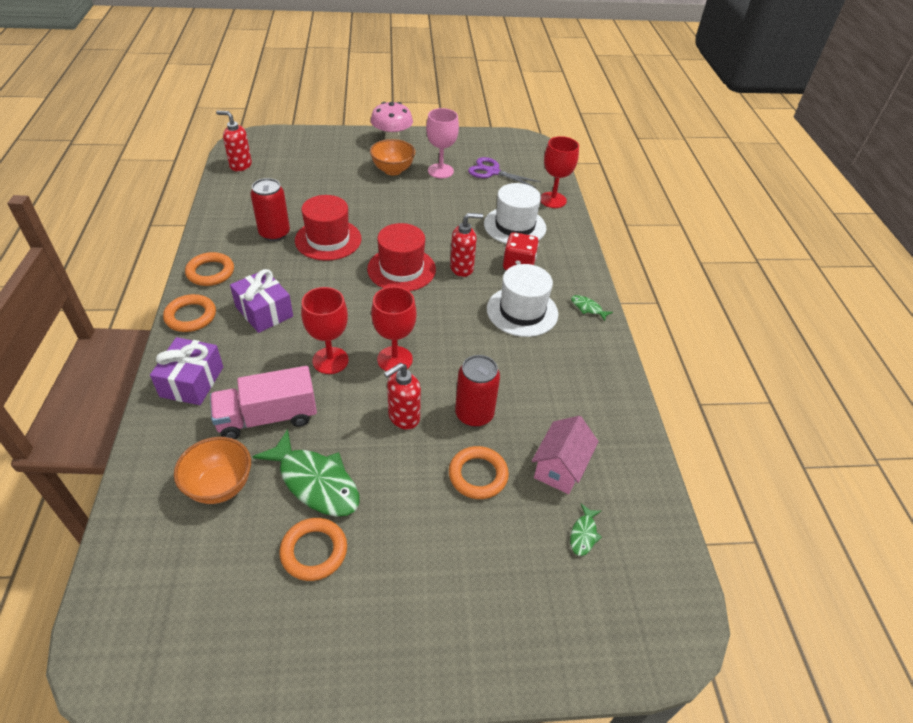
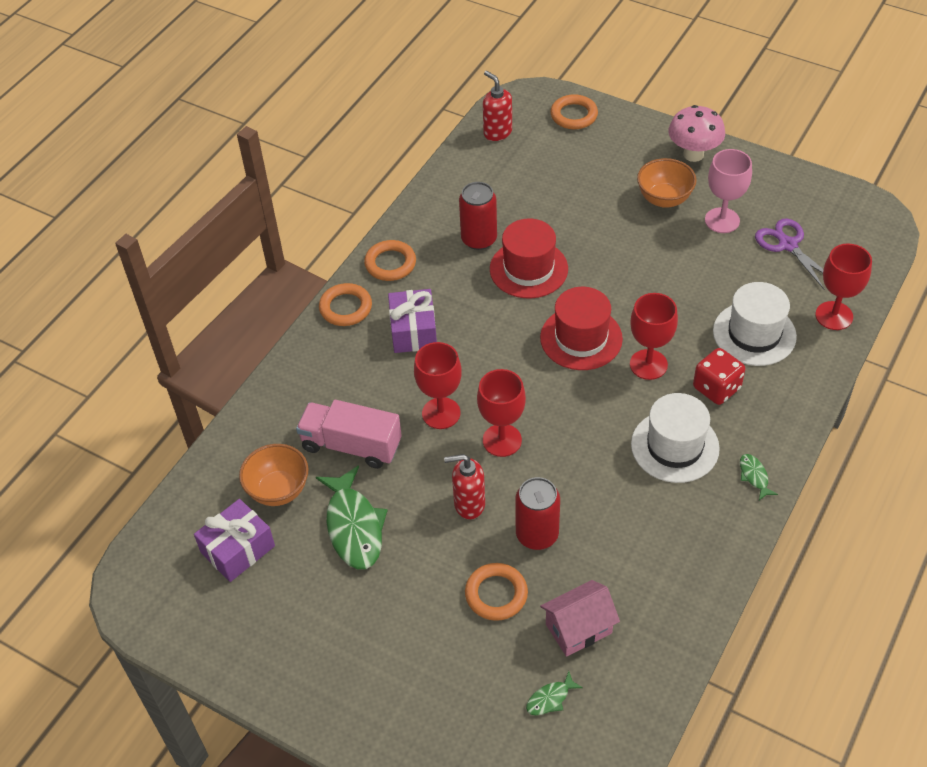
camera: 40 degrees right, 5 degrees up
(192, 382) = (310, 379): purple gift -> purple gift (238, 549)
(314, 551) = (316, 585): orange ring -> orange ring (574, 115)
(462, 268) = (648, 364): red soap dispenser -> red goblet

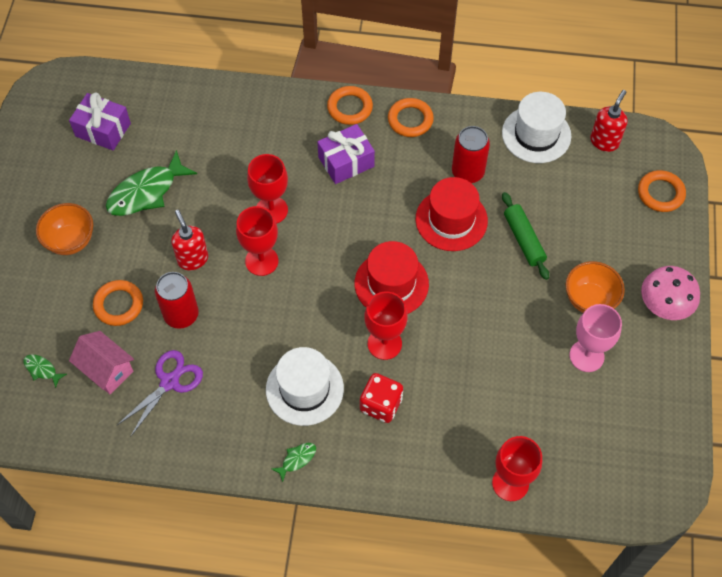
camera: 65 degrees right, 10 degrees up
(278, 490) = (161, 133): orange bowl -> orange bowl (70, 241)
(351, 445) = (218, 163): pink truck -> none
(577, 223) = (524, 239): none -> green rolling pin
(754, 334) = (457, 419): white hat -> white hat (536, 134)
(788, 245) = (582, 421): purple scissors -> purple scissors (169, 382)

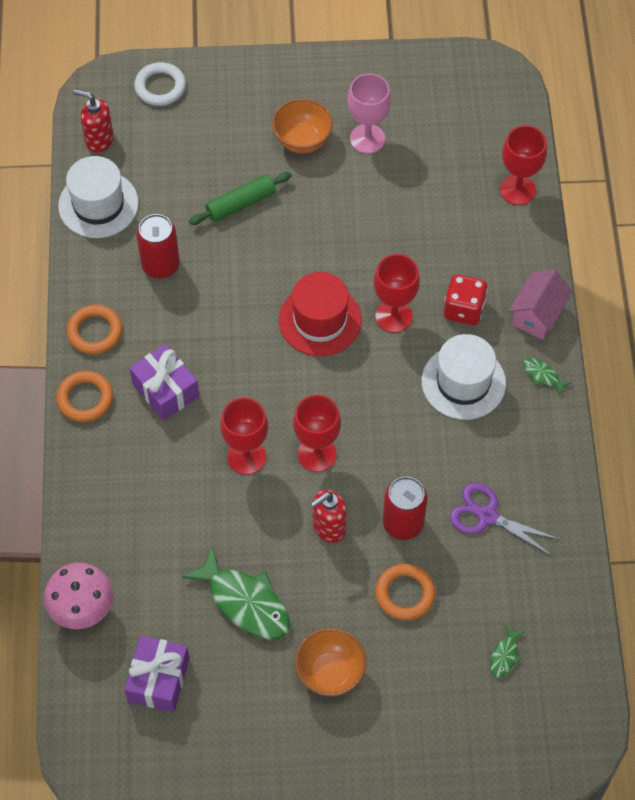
camera: 100 degrees left, 0 degrees up
(106, 370) = (488, 585): pink house -> pink house (537, 315)
(451, 220) = (227, 273): red hat -> none
(660, 193) = (160, 87): orange ring -> white ring
(663, 308) = (299, 79): pink mushroom -> pink mushroom (83, 609)

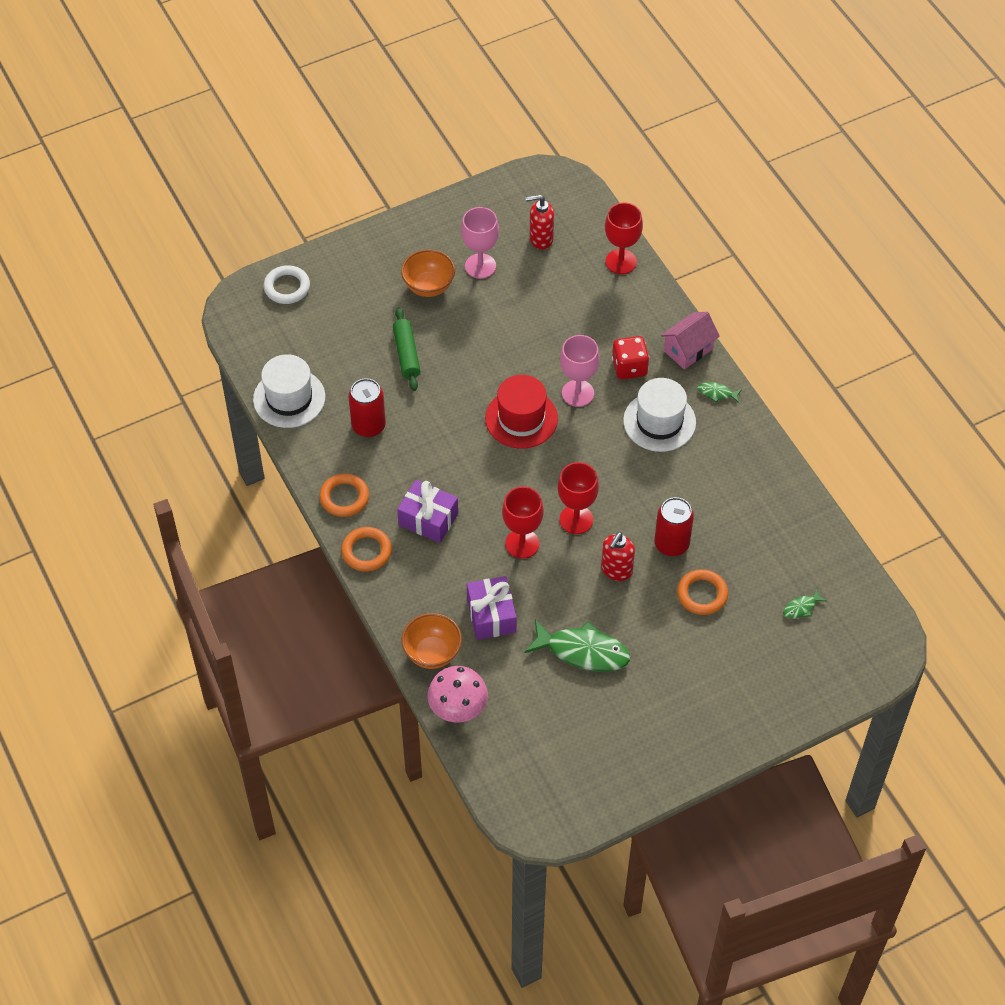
camera: 25 degrees left, 5 degrees down
(99, 140) = (260, 348): red soap dispenser -> red soap dispenser (540, 239)
(159, 679) = (548, 736): purple gift -> purple gift (491, 615)
(240, 204) = (406, 354): green rolling pin -> green rolling pin turned 45 degrees counterclockwise
(330, 672) = (678, 675): orange bowl -> orange bowl (432, 653)
(394, 316) = (578, 393): red goblet -> pink goblet
(487, 516) = (732, 512): purple scissors -> none
(504, 655) = (801, 608): green fish -> green fish turned 60 degrees clockwise
(537, 315) = (688, 350): pink house -> pink house turned 45 degrees clockwise

